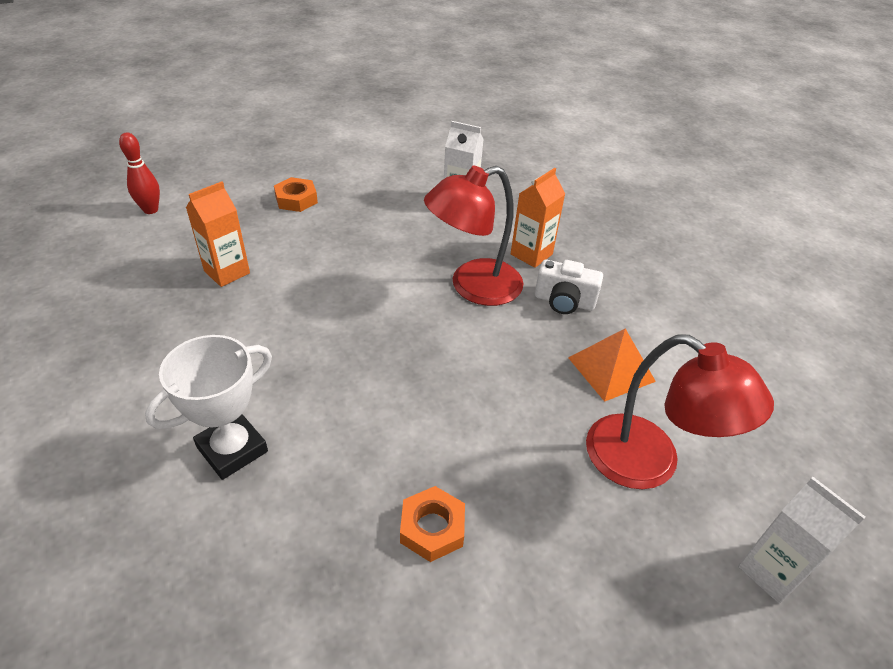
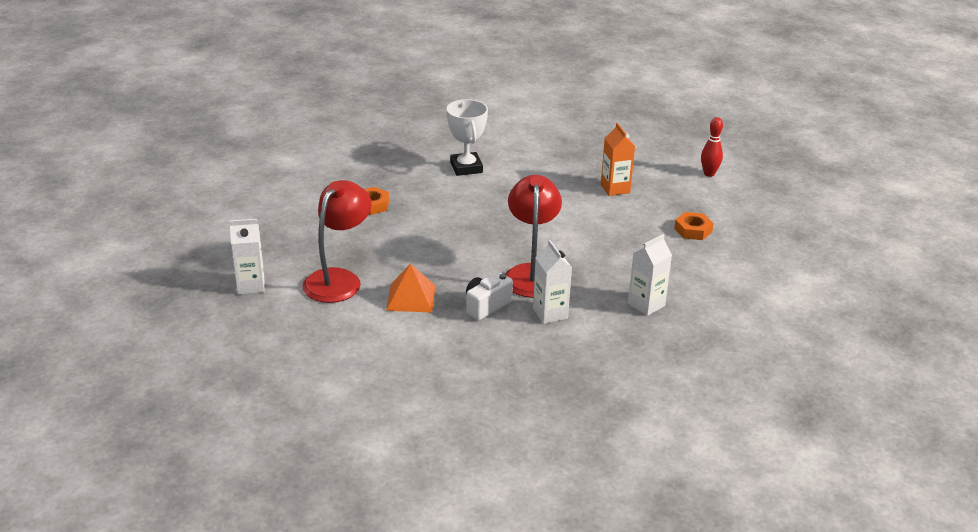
camera: 120 degrees right, 10 degrees down
(531, 254) = (550, 313): orange carton -> white carton
(649, 463) = (338, 279): red lamp -> red lamp turned 135 degrees clockwise

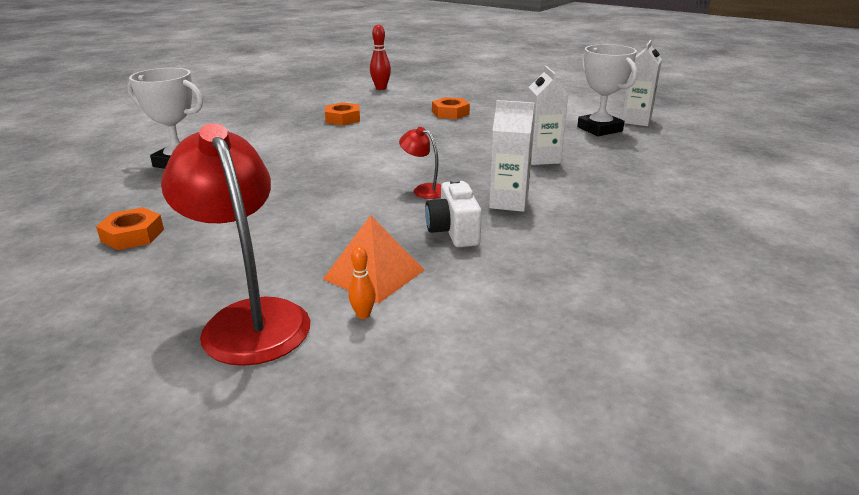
camera: 55 degrees left, 5 degrees down
(251, 286) = (123, 425): white carton -> white carton (636, 121)
(372, 310) = (363, 315): none -> orange bowling pin
(531, 273) = (424, 190): red lamp -> red lamp, size x0.47
(615, 189) = (343, 119): orange carton -> orange nut
(752, 315) = (599, 129): none -> white trophy

